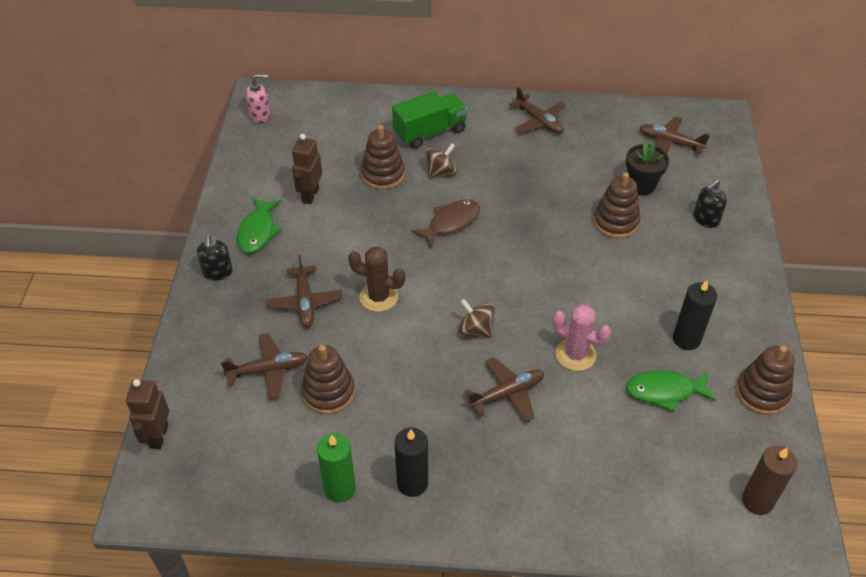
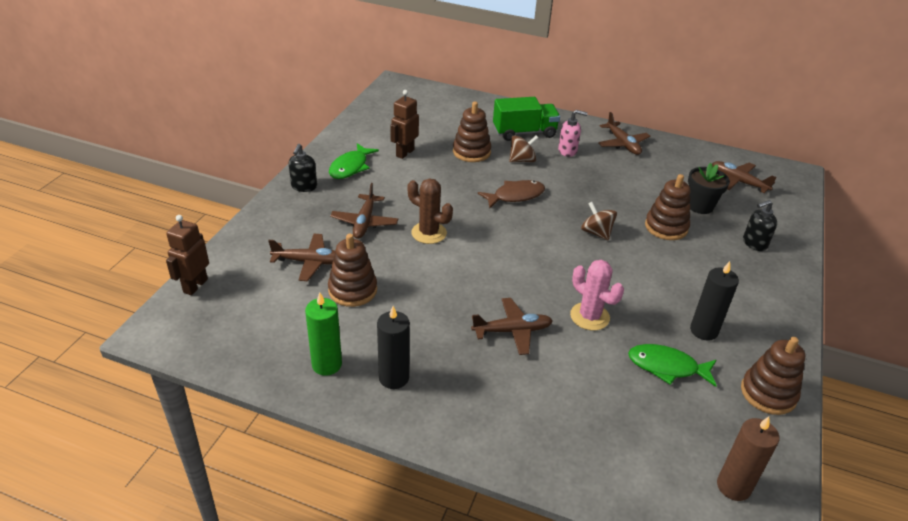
camera: 15 degrees right, 10 degrees down
(260, 115) = (390, 95): pink soap dispenser -> pink soap dispenser (567, 151)
(475, 329) = (504, 275): brown spinning top -> brown spinning top (596, 233)

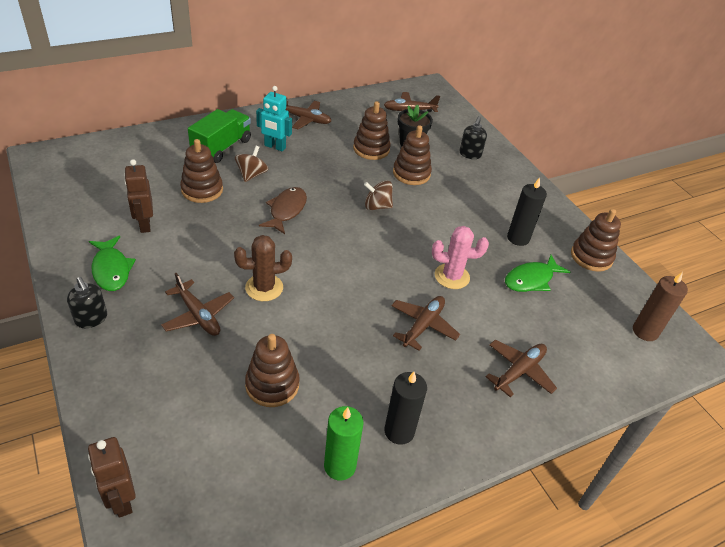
camera: 50 degrees left, 5 degrees up
(310, 262) = (201, 388): brown plane -> brown plane (519, 371)
(567, 151) = (275, 147): pink soap dispenser -> turquoise robot
(653, 191) = (371, 149): none -> brown stacking toy

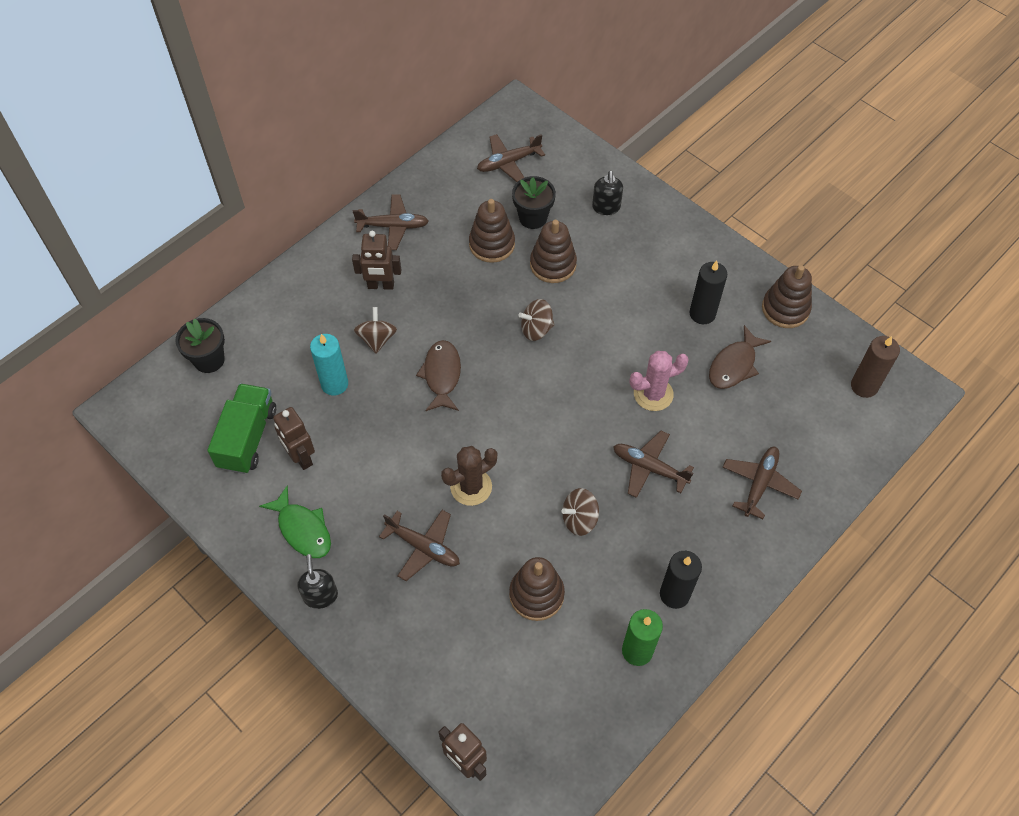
camera: 15 degrees left, 15 degrees up
(91, 319) = (320, 595): black soap dispenser -> black soap dispenser turned 135 degrees counterclockwise
(123, 149) = (209, 360): none -> black flower pot
(202, 190) = (334, 384): brown stacking toy -> turquoise candle
(221, 147) = (321, 311): green truck -> green truck (247, 438)
(275, 147) = (381, 285): turquoise robot -> brown robot
(342, 341) = (579, 519): none -> brown spinning top
(423, 325) = (649, 467): brown plane -> brown plane turned 75 degrees counterclockwise
(531, 279) = (734, 365): green fish -> brown fish

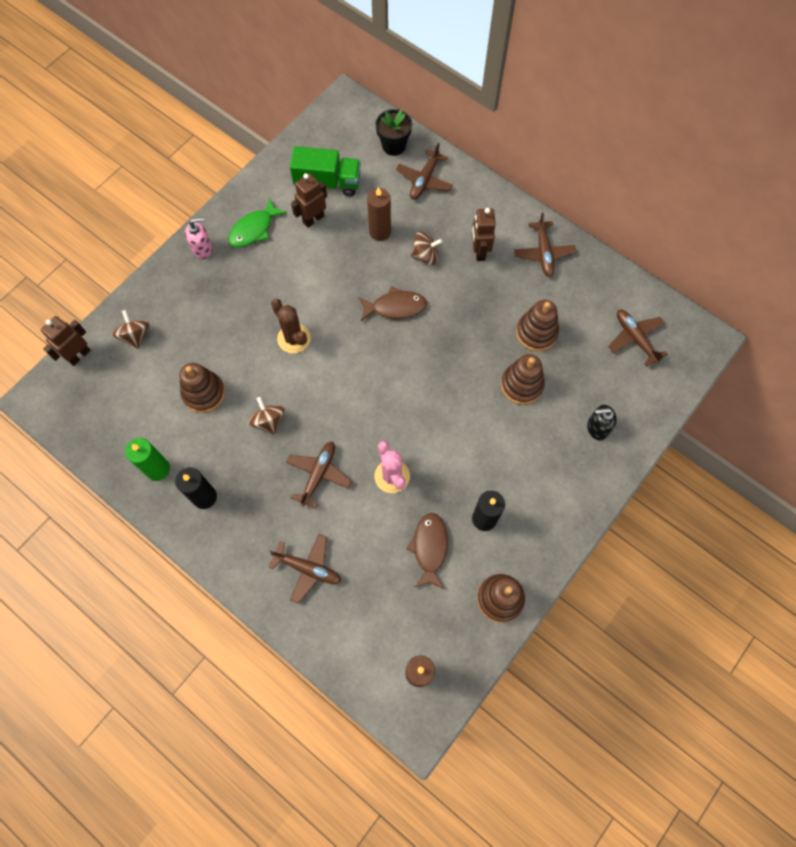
camera: 85 degrees right, 10 degrees up
(320, 595) = (202, 248): black soap dispenser -> pink soap dispenser
(334, 384) = (380, 232): turquoise candle -> brown candle
(423, 547) = (241, 311): brown plane -> brown plane (424, 180)
(533, 218) = (573, 364): black flower pot -> none
(536, 329) = (449, 376): brown spinning top -> brown spinning top (135, 336)
(734, 365) = (429, 548): brown fish -> brown fish turned 60 degrees clockwise

